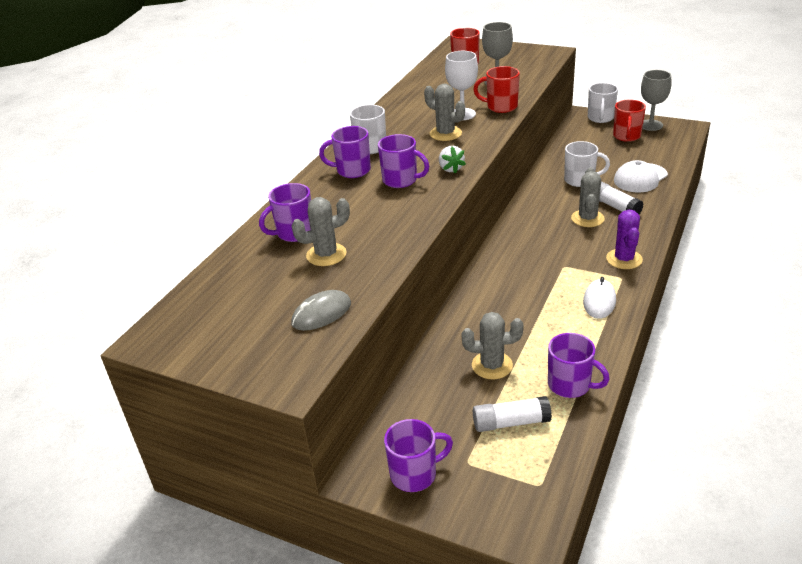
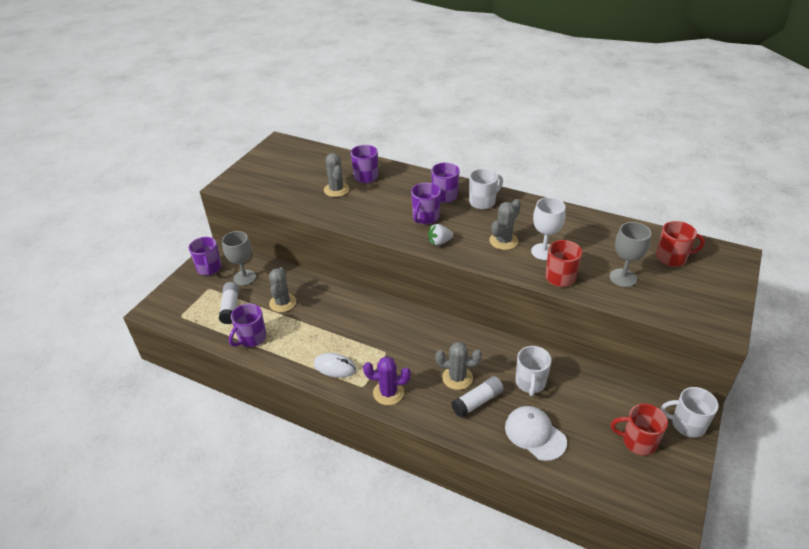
camera: 90 degrees right, 5 degrees up
(321, 314) = (277, 191): grey mouse -> none
(650, 125) = (674, 473): grey goblet -> grey goblet (244, 278)

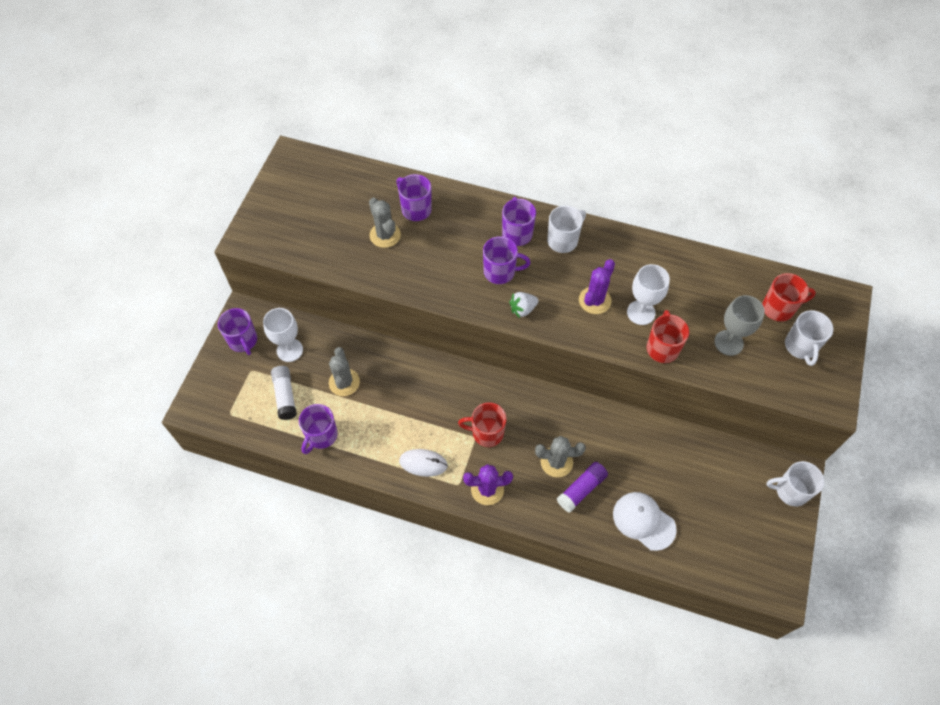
camera: 10 degrees left, 20 degrees up
(244, 278) = (289, 350): grey goblet -> white goblet
(425, 217) = (500, 272): purple mug -> purple mug turned 105 degrees counterclockwise
(477, 402) = (581, 489): white glue stick -> purple glue stick
(503, 241) = (594, 300): grey cactus -> purple cactus
(530, 383) = (633, 459): white mug -> white mug (800, 346)
(638, 441) = (744, 517): red mug -> red mug (486, 433)

